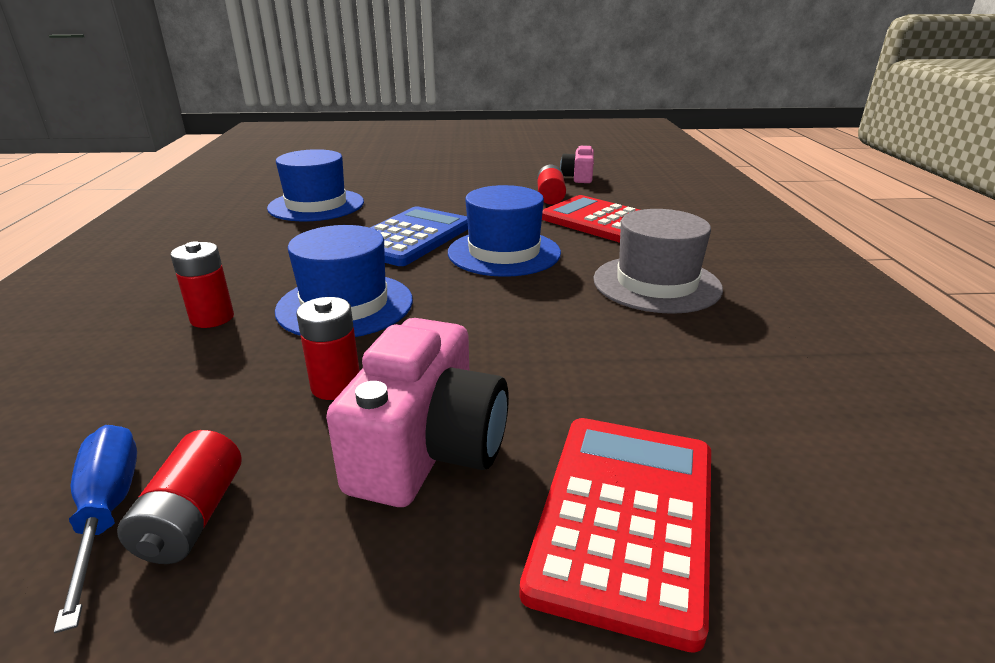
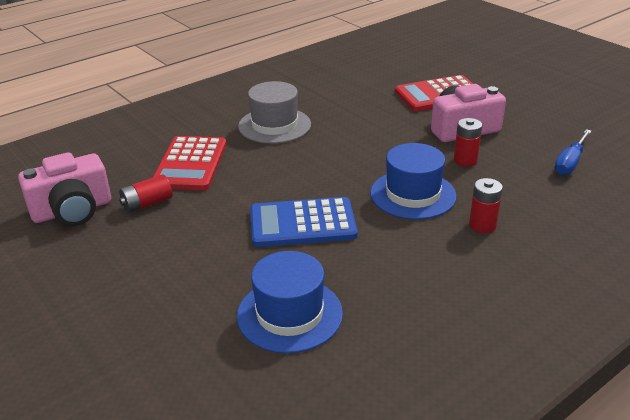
camera: 125 degrees left, 5 degrees up
(192, 517) = (546, 148): red battery -> none
(504, 253) = (285, 178): blue hat -> none
(578, 177) = (72, 210): pink camera -> pink camera, size x1.75

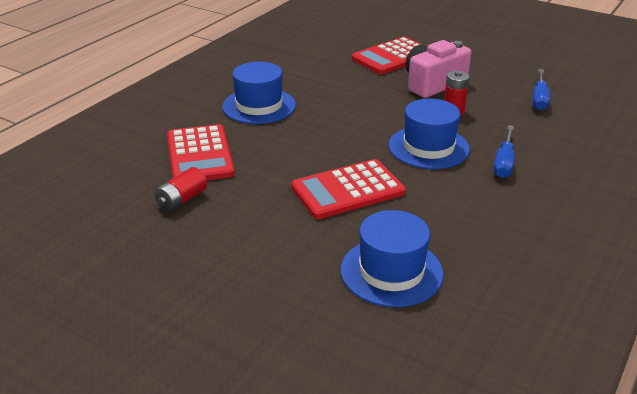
camera: 20 degrees left, 0 degrees up
(72, 210) = (106, 221): pink camera -> none
(274, 125) = (259, 106): grey hat -> blue hat
(302, 223) = (348, 190): blue calculator -> red calculator
(482, 225) = (504, 163): red battery -> blue screwdriver

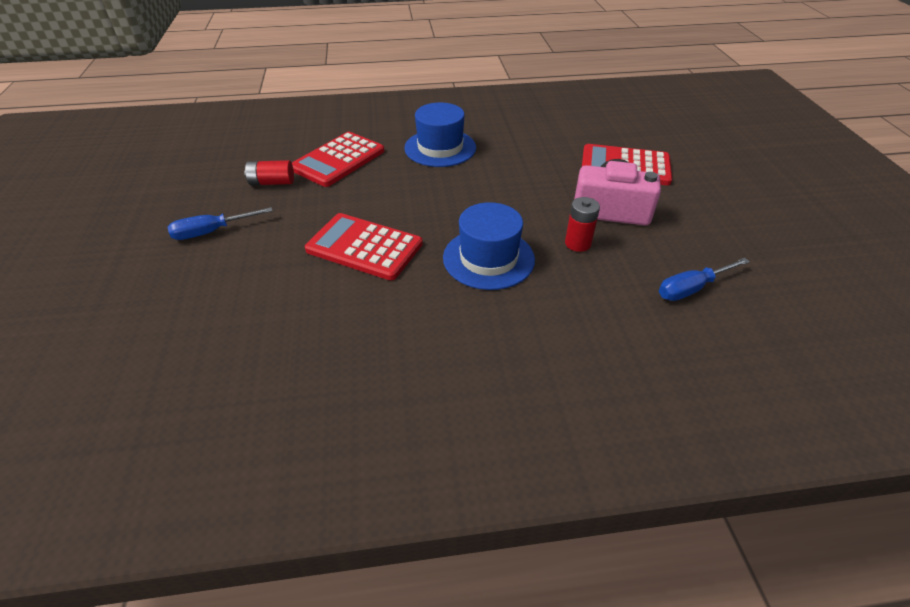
camera: 50 degrees right, 10 degrees up
(391, 271) = (264, 326): blue hat -> none
(504, 163) = (521, 318): blue screwdriver -> blue screwdriver (211, 232)

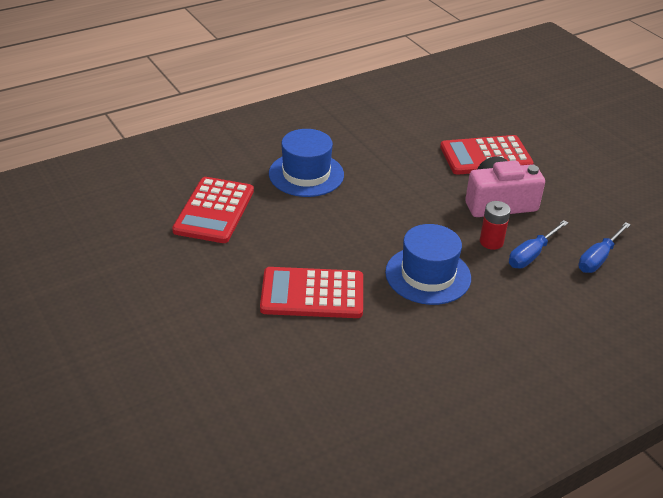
camera: 25 degrees left, 5 degrees down
(211, 232) = (150, 319): blue screwdriver -> blue screwdriver (531, 255)
(272, 182) = (166, 252): red battery -> none

